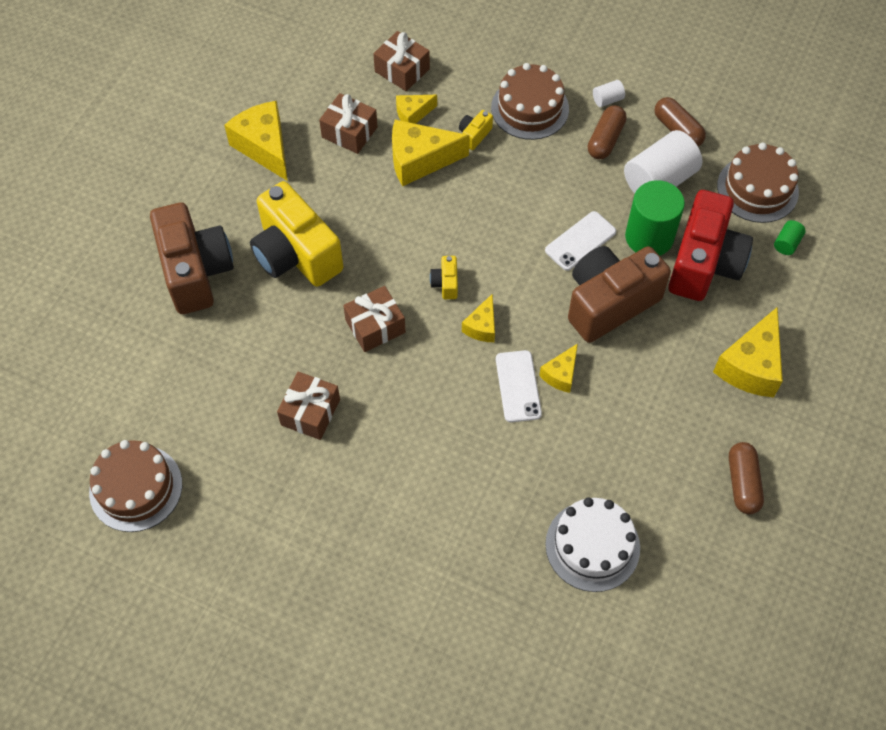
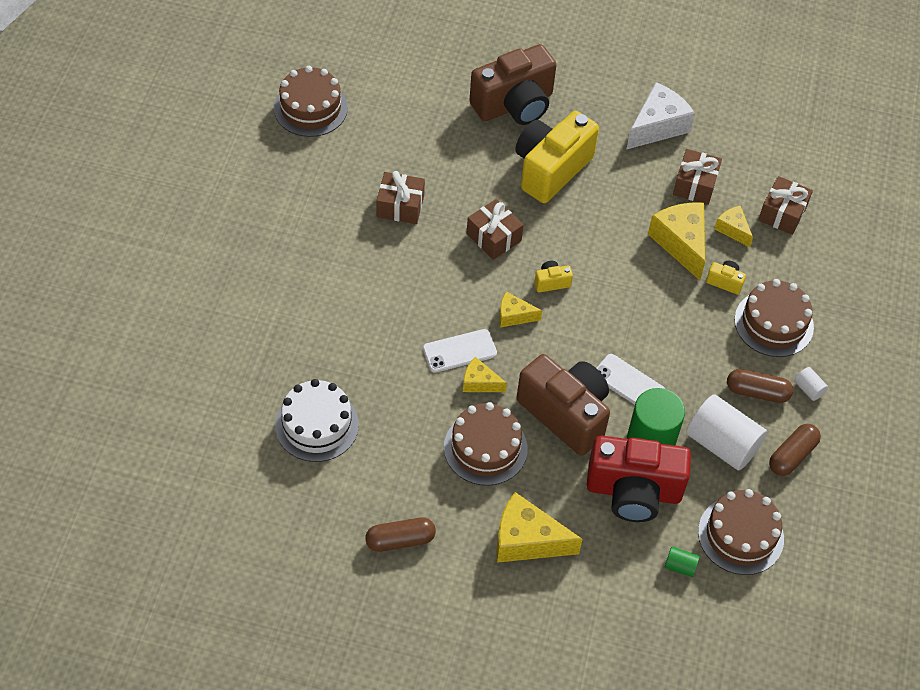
camera: 75 degrees right, 5 degrees down
(264, 147) = (657, 126): yellow cheese -> white cheese
(641, 383) = (485, 448): none -> brown cake

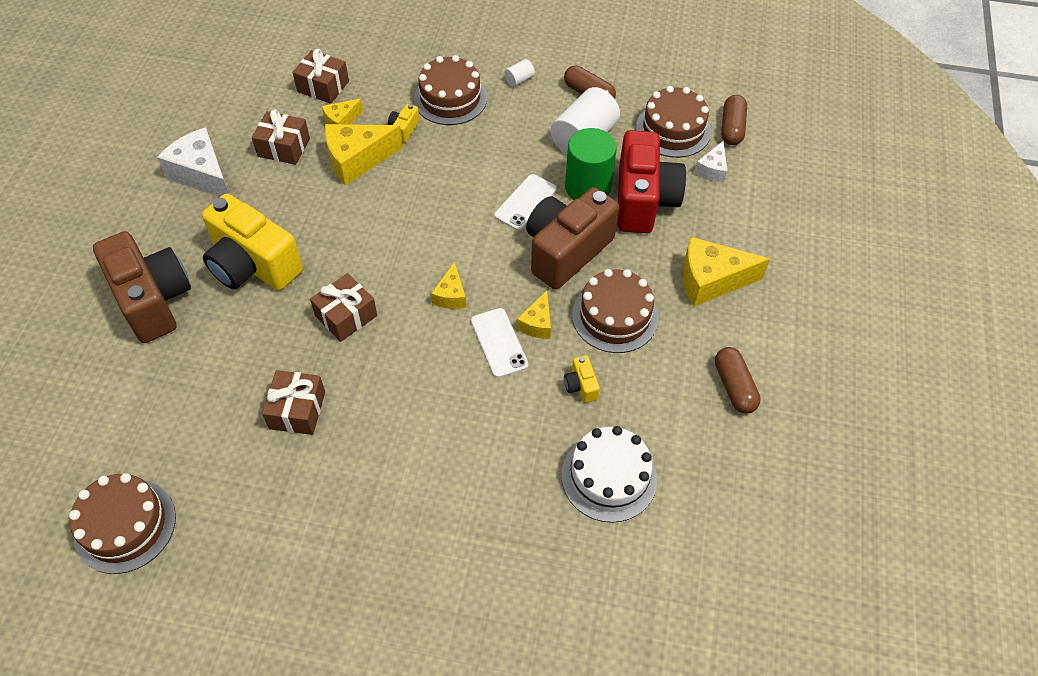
camera: 90 degrees left, 0 degrees up
(526, 540) = (711, 280): yellow cheese -> yellow cheese turned 75 degrees clockwise
(551, 282) = (406, 263): yellow camera -> yellow camera (581, 386)
(680, 566) = (712, 170): green cylinder -> white cheese
(757, 392) = (526, 113): brown capsule -> brown capsule (731, 128)

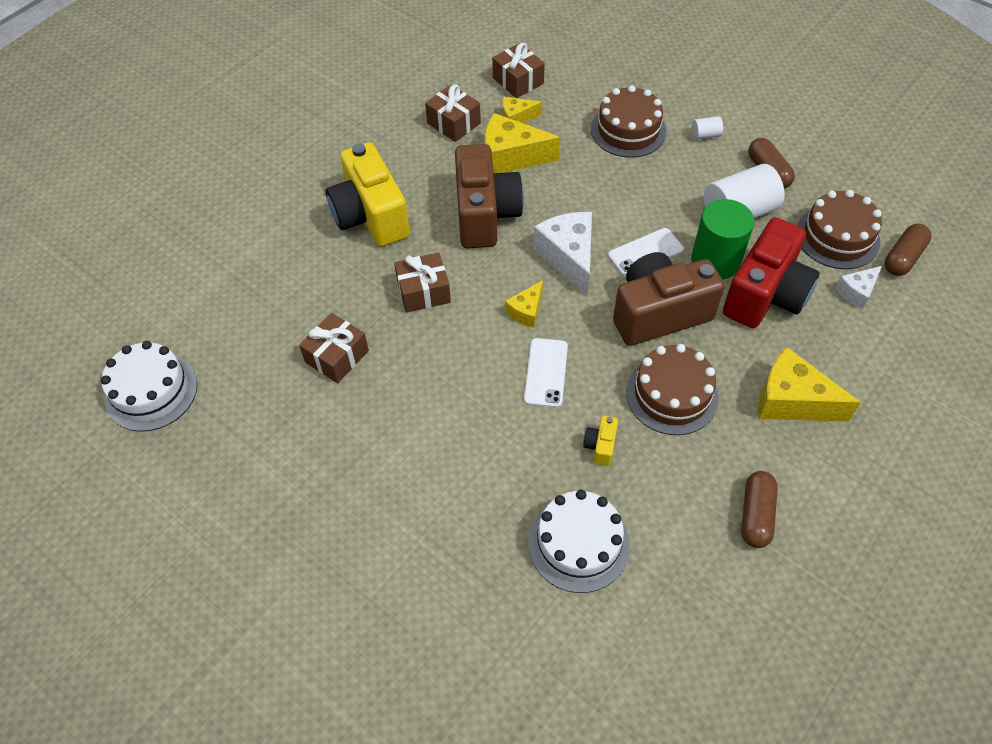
camera: 30 degrees right, 0 degrees up
(125, 525) = (151, 391): brown cake -> white cake
(153, 300) = (275, 214): brown camera -> brown camera (485, 215)
(202, 174) = (373, 123): white cheese -> white cheese (569, 257)
(404, 130) = (569, 144): yellow camera -> none
(537, 323) = (592, 370): yellow cheese -> none

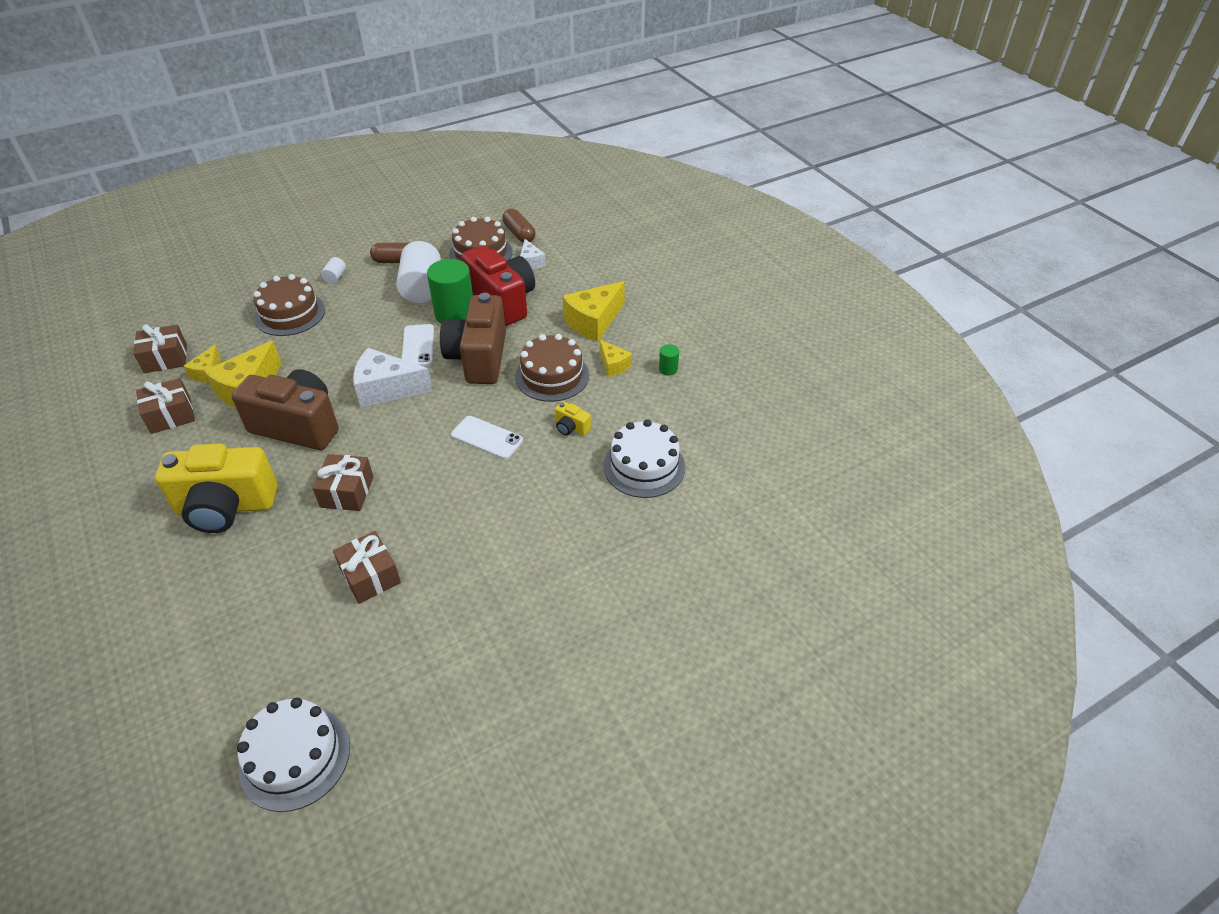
camera: 70 degrees left, 10 degrees down
(526, 311) = (420, 431): yellow cheese -> yellow cheese (613, 365)
(756, 515) = (668, 369): brown capsule -> green cylinder

